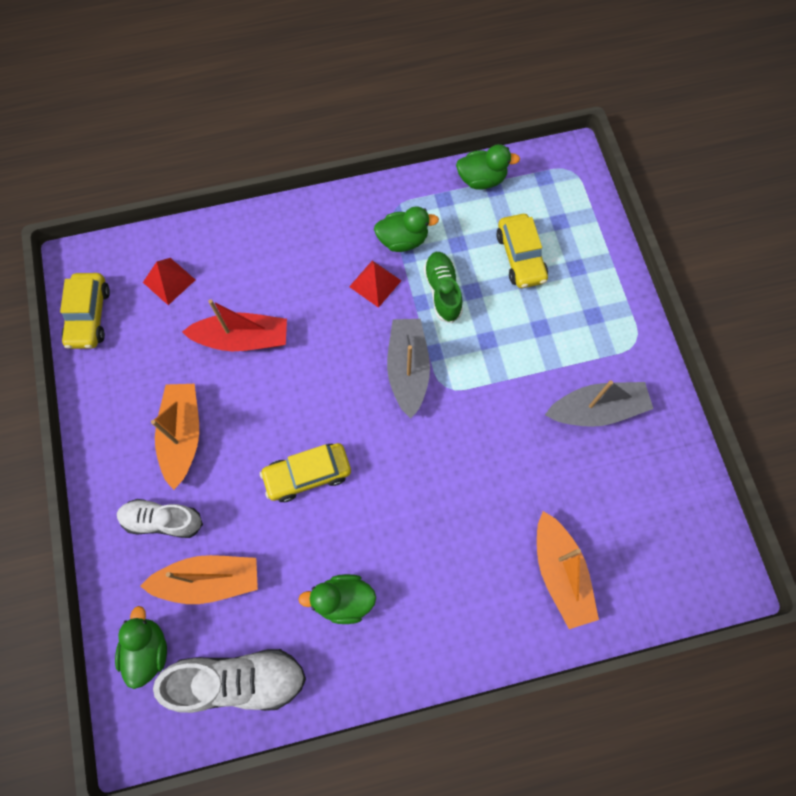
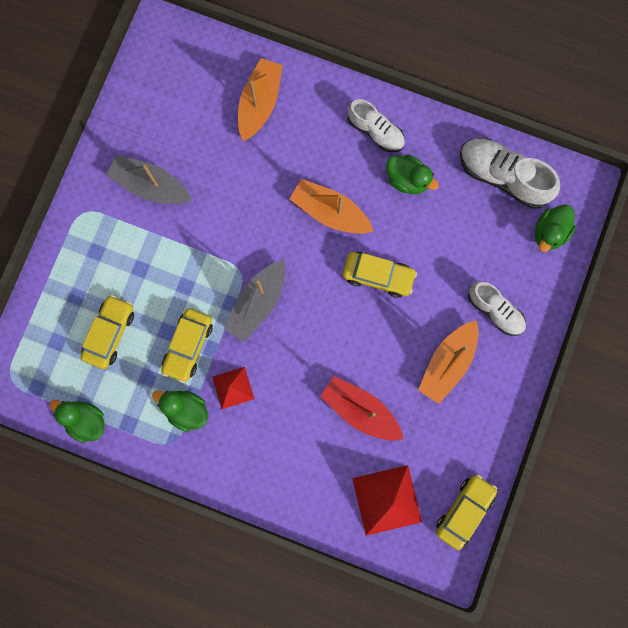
camera: 145 degrees left, 10 degrees up
(169, 281) = (387, 500): red pyramid -> red pyramid, size x1.66
(209, 580) = (486, 249): orange boat -> orange boat (330, 212)
(415, 631) = (375, 131): none -> white shoe
(442, 291) = (188, 346): green shoe -> yellow car

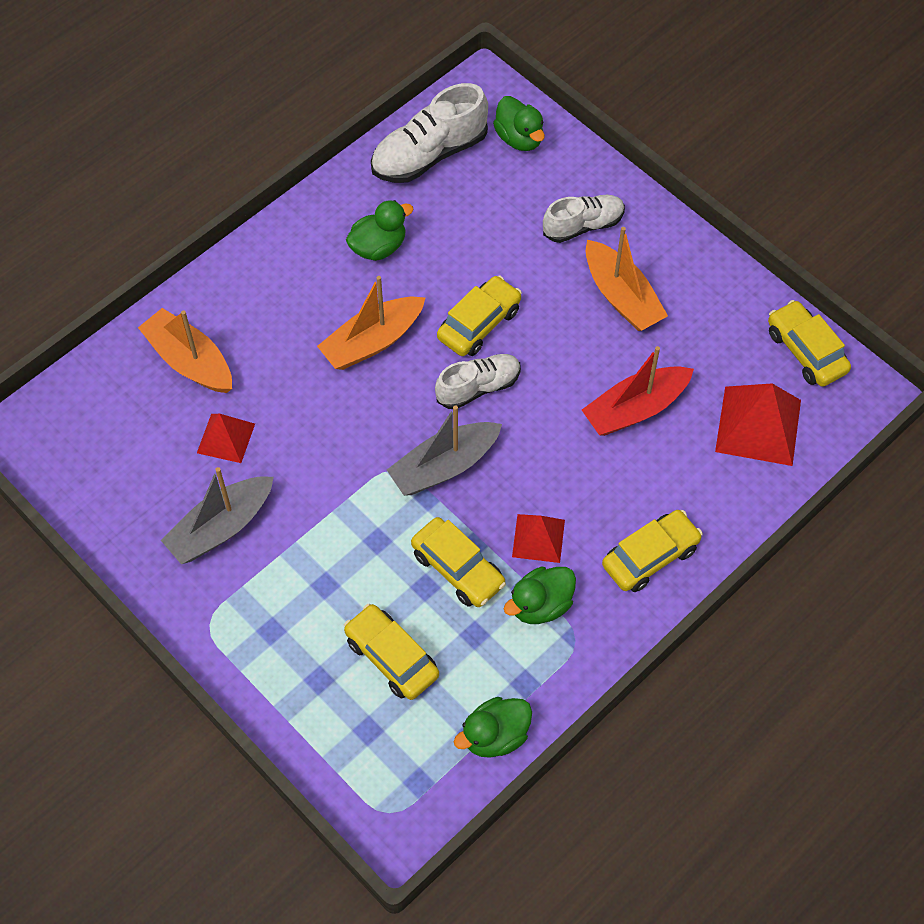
camera: 65 degrees left, 20 degrees down
(214, 155) = (226, 438): none -> red pyramid
(252, 466) = (650, 556): none -> yellow car
(257, 303) = (444, 466): grey boat -> grey boat turned 90 degrees clockwise
(375, 131) = (300, 255): white shoe -> white shoe (478, 387)

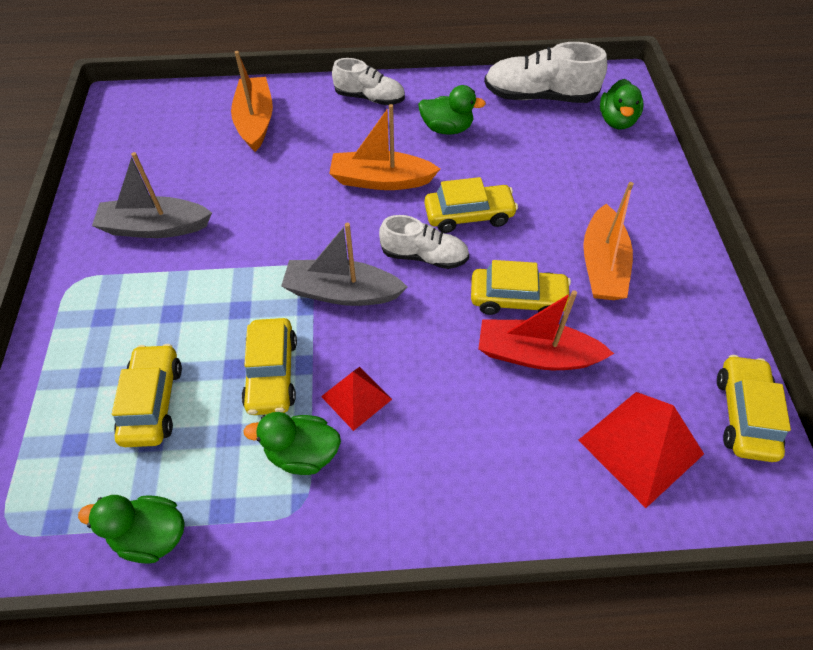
camera: 40 degrees right, 5 degrees down
(226, 438) = (223, 177): red pyramid -> none
(583, 226) = (615, 200): white shoe -> white shoe (369, 98)
(650, 556) = (434, 487): yellow car -> yellow car (517, 299)

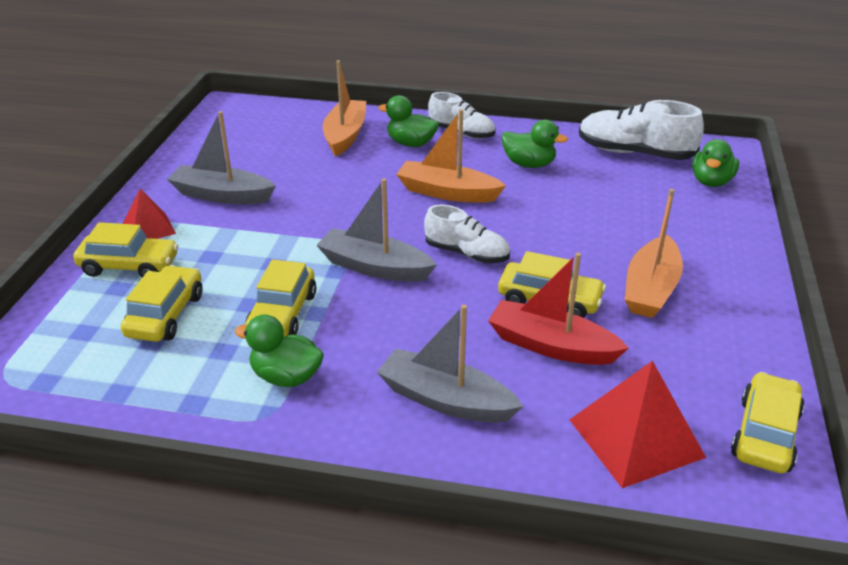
camera: 15 degrees right, 20 degrees down
(151, 535) = (122, 408): green duck -> green duck (411, 143)
(356, 397) = (355, 346): red pyramid -> red pyramid (148, 228)
(462, 444) = (445, 400): none -> grey boat
(469, 215) = (525, 230): yellow car -> yellow car (129, 266)

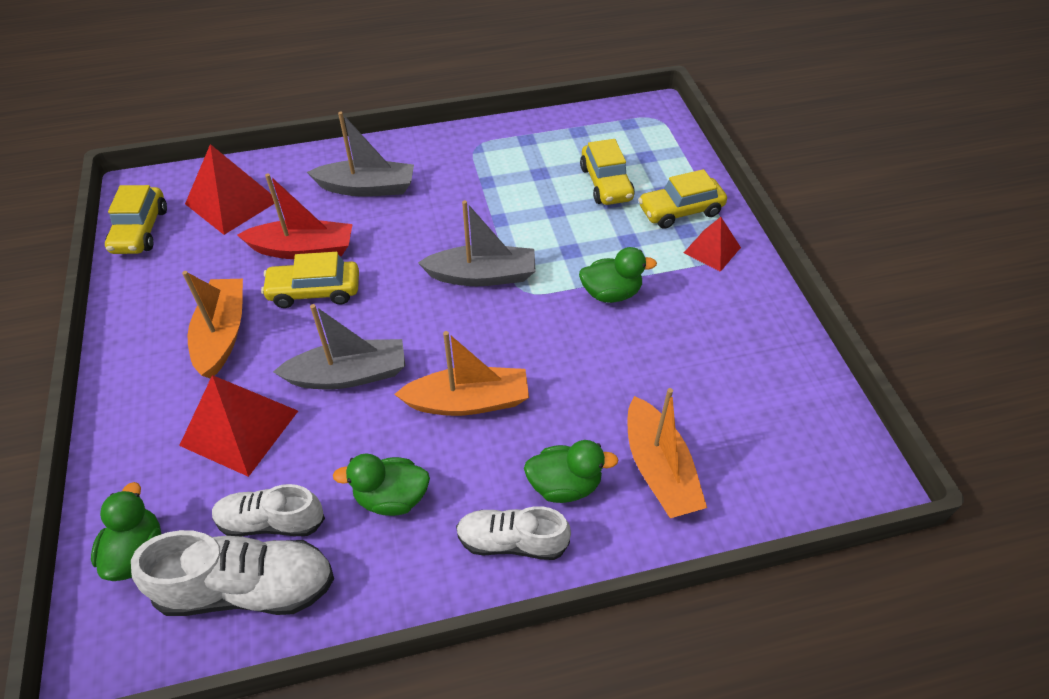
camera: 155 degrees right, 15 degrees up
(222, 195) = (694, 311): grey boat -> grey boat (349, 375)
(282, 314) = (523, 210): yellow car -> none
(286, 377) = (483, 170): green duck -> green duck (611, 293)
(467, 253) = (407, 319): white shoe -> white shoe (271, 521)
(636, 223) = (239, 427): none -> red pyramid

